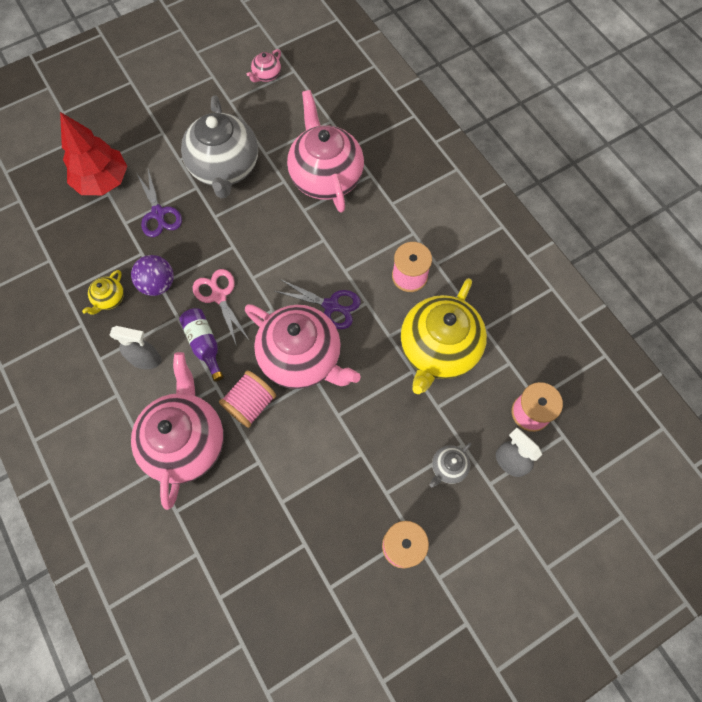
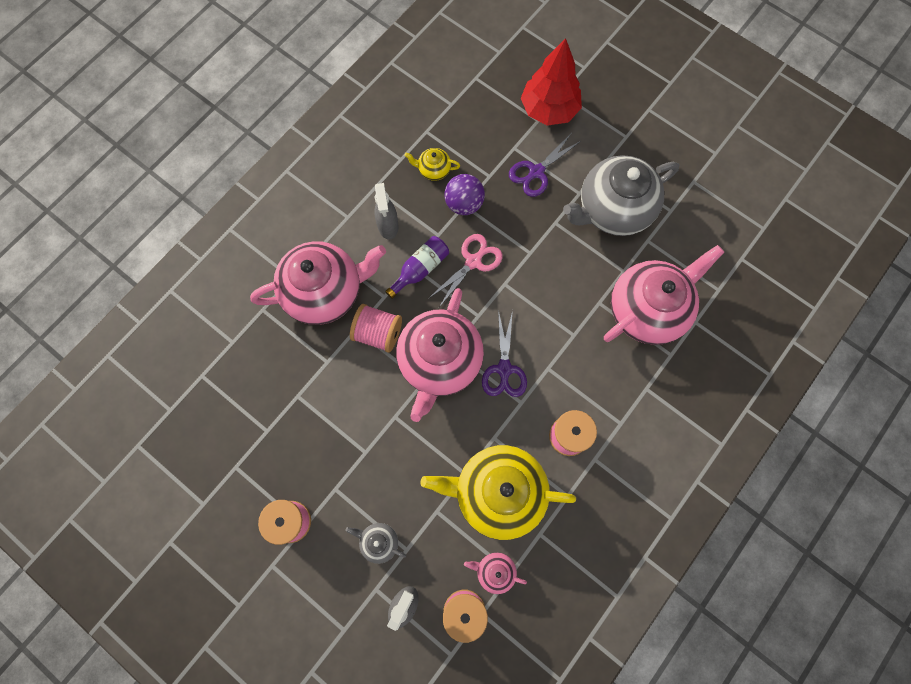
camera: 70 degrees right, 5 degrees up
(266, 75) = (743, 204): pink teapot -> pink teapot (494, 571)

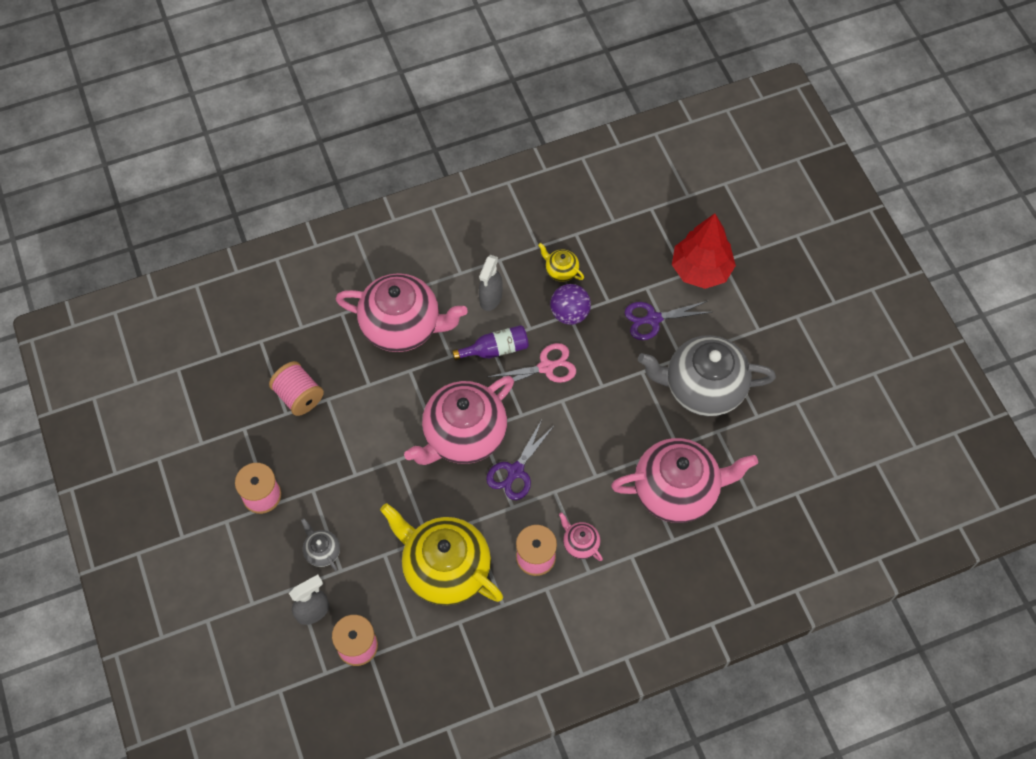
camera: 30 degrees right, 10 degrees down
(378, 333) = (426, 384): pink spool -> pink spool (299, 396)
(494, 571) = (402, 629): pink teapot -> pink teapot (580, 543)

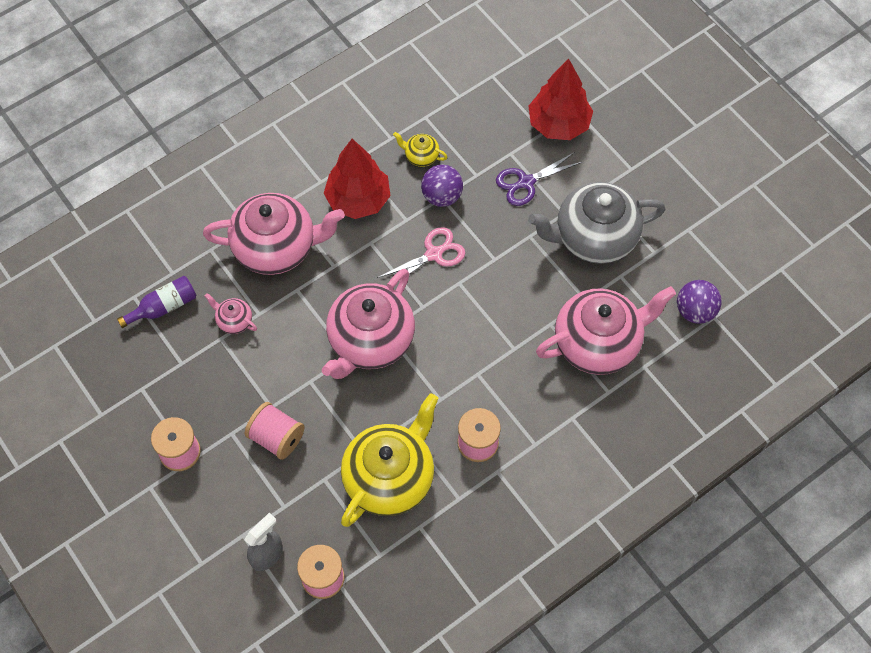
camera: 15 degrees left, 0 degrees up
(299, 396) = (189, 342): pink spool -> pink spool (276, 437)
(322, 551) = (259, 492): grey teapot -> none
(445, 568) = (390, 477): yellow teapot -> yellow teapot turned 105 degrees clockwise
(490, 298) = (358, 200): grey spray bottle -> red tree
(496, 349) = (378, 248): purple bottle -> purple bottle (164, 307)
(515, 471) = (433, 364): purple scissors -> none
(580, 543) = (518, 418): pink teapot -> pink teapot (234, 321)
(779, 482) = (695, 311): none -> purple ball

